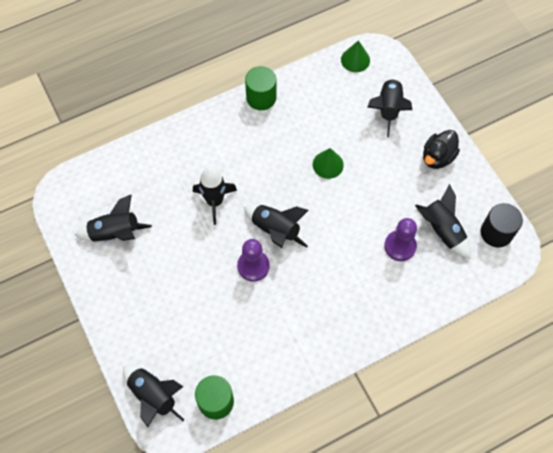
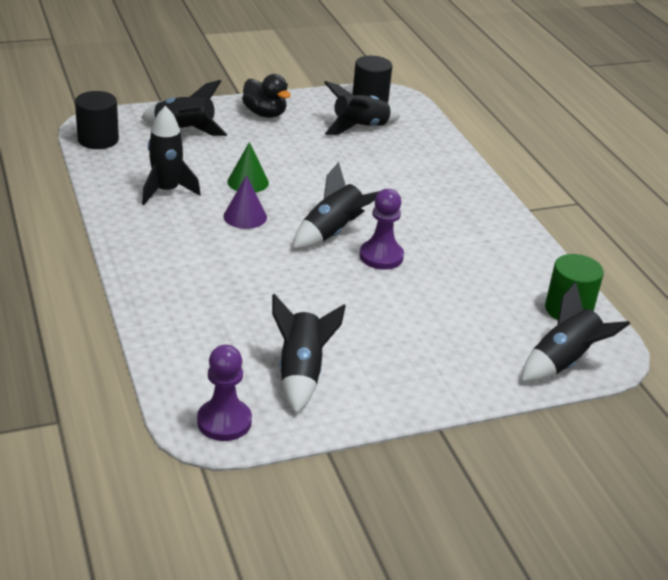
camera: 85 degrees left, 30 degrees down
(214, 201) = (274, 274): black rocket -> black rocket (166, 191)
(261, 97) = (119, 215): green cylinder -> none
(281, 171) = (245, 216): none -> purple cone
(355, 60) = (98, 139): green cone -> black cylinder
(400, 246) = (374, 154): purple pawn -> purple pawn (224, 421)

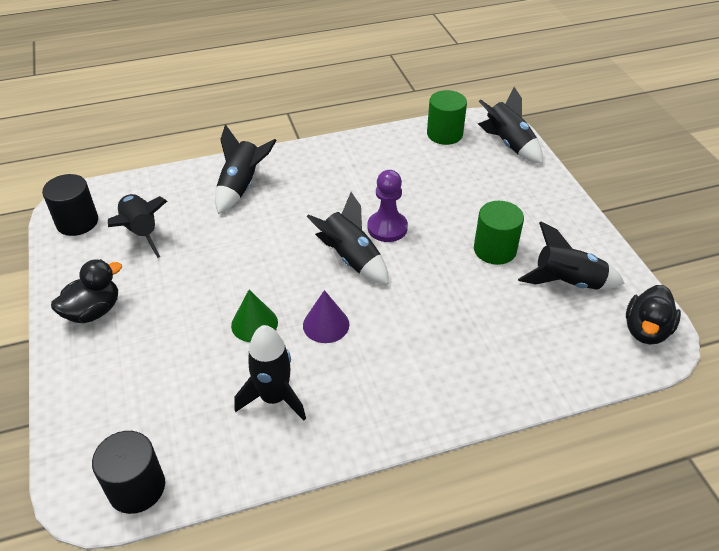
camera: 85 degrees left, 10 degrees up
(184, 131) = (125, 389): black rocket -> black rocket (241, 187)
(224, 421) = (646, 330): purple pawn -> black duck
(352, 326) = (495, 250): none -> green cylinder

